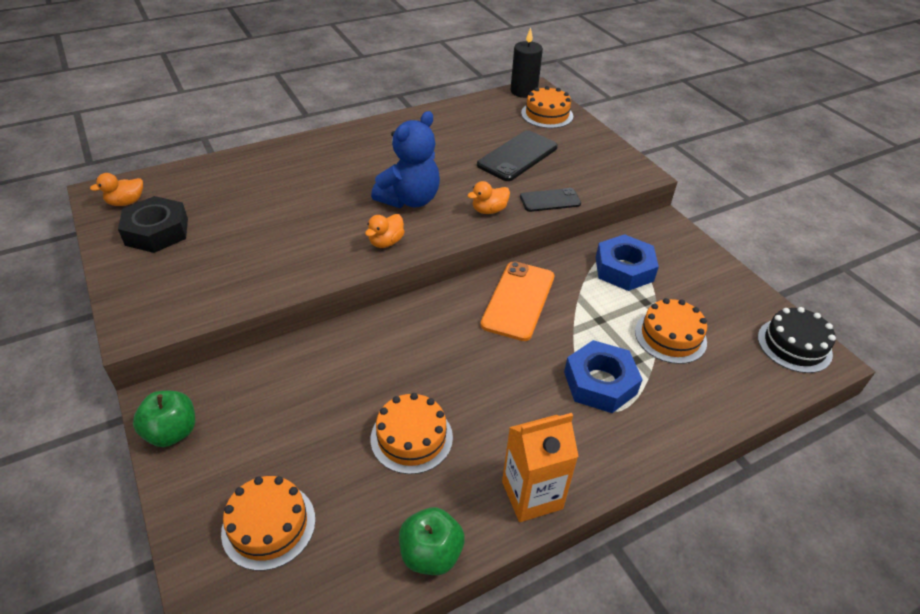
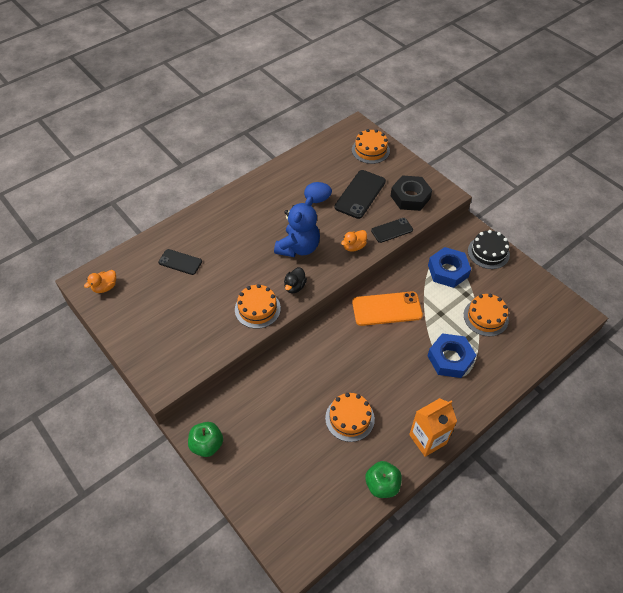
camera: 10 degrees left, 10 degrees up
(157, 231) = (139, 308): black nut -> black nut (410, 197)
(240, 191) = (180, 262): none -> black phone
(269, 525) = (287, 488): orange cake -> orange cake (257, 309)
(386, 242) = (295, 286): orange duck -> black duck
(456, 153) = (317, 199): none -> blue egg
(518, 300) = (387, 309): orange phone -> orange phone turned 75 degrees clockwise
(523, 91) = (348, 129): black candle -> none
(794, 345) = (560, 308): black cake -> black cake (488, 252)

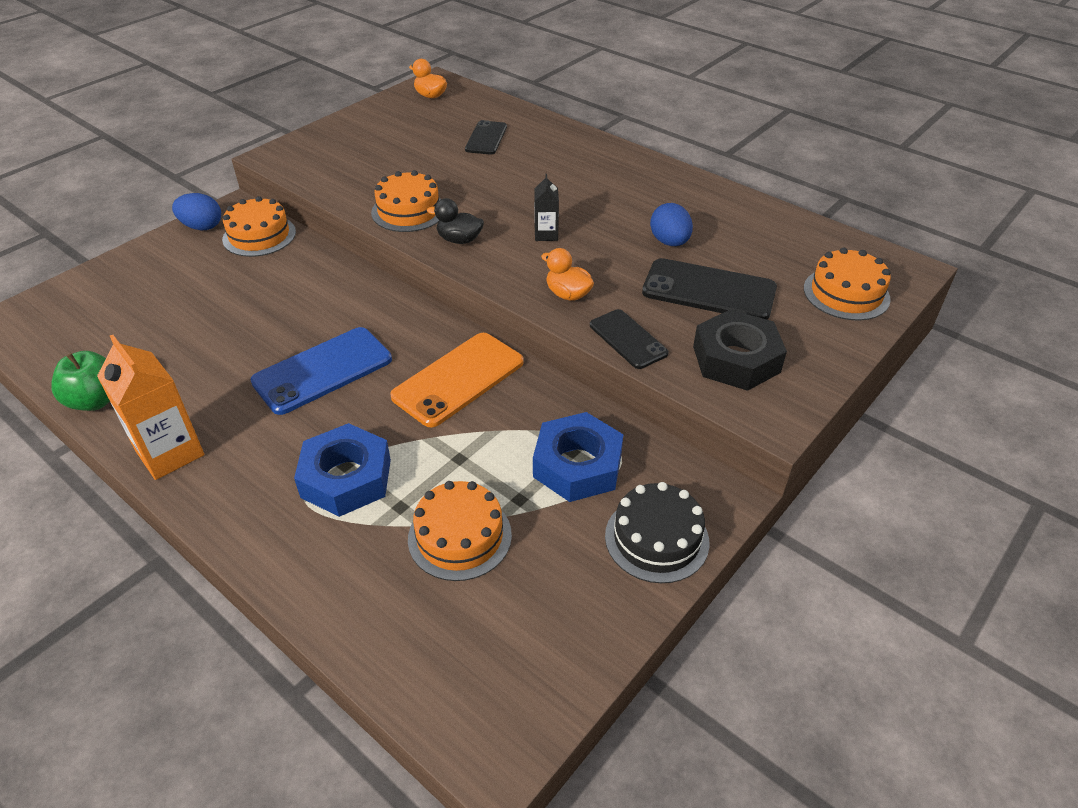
camera: 80 degrees right, 10 degrees down
(207, 445) = (202, 227): green apple -> blue egg
(298, 247) = (546, 234): blue teddy bear -> black carton
(349, 418) = (226, 353): orange cake -> orange cake (259, 235)
(372, 369) = (323, 370): none -> blue phone
(387, 309) = (458, 379): orange phone -> orange phone turned 60 degrees clockwise

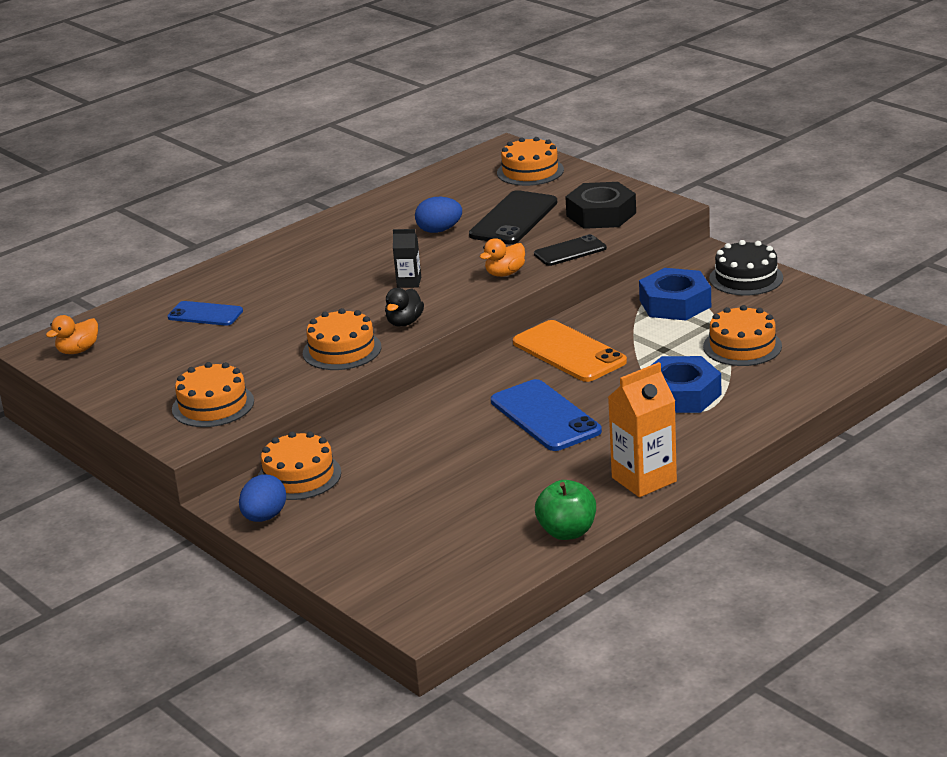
camera: 80 degrees left, 15 degrees down
(325, 161) = (213, 405): none -> orange cake
(486, 138) = (205, 314): black phone -> blue phone

